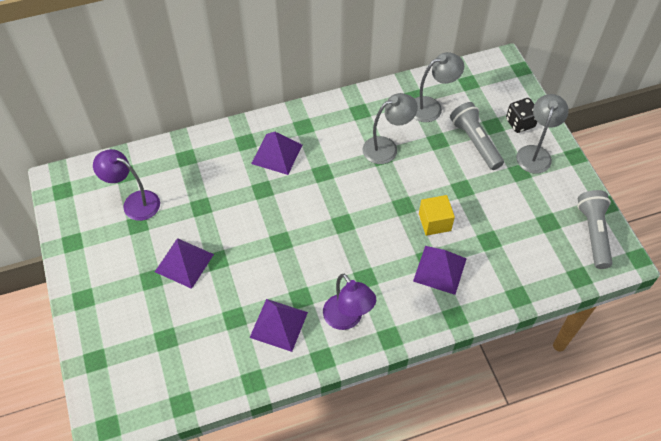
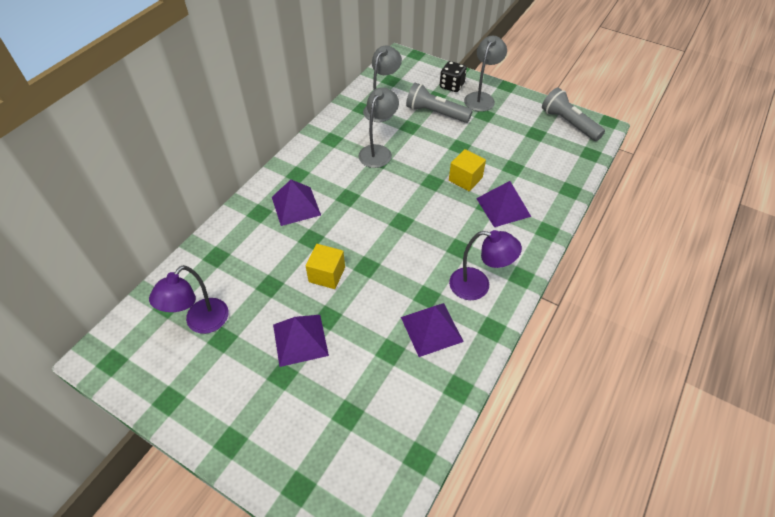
camera: 40 degrees left, 5 degrees down
(134, 202) = (201, 323): purple lamp -> purple lamp turned 45 degrees counterclockwise
(246, 227) = (327, 274): none -> yellow cube
(535, 153) = (481, 98): grey lamp -> grey lamp turned 45 degrees clockwise

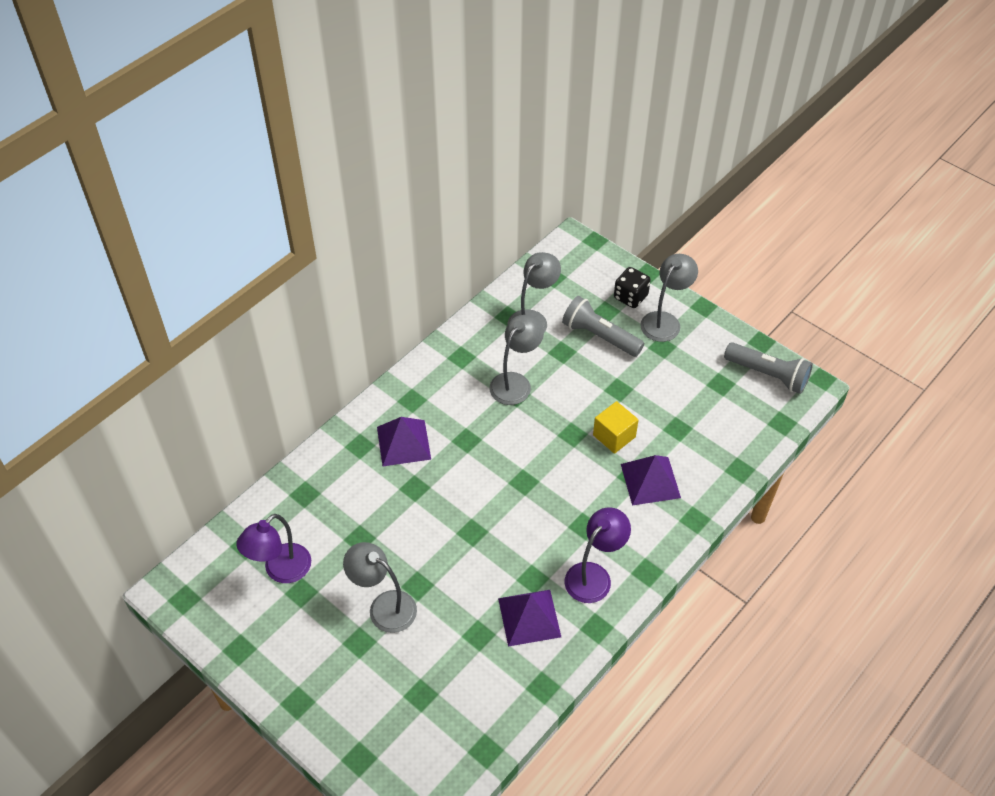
camera: 10 degrees right, 0 degrees up
(300, 339) = (384, 606): purple pyramid -> grey lamp
(327, 274) = (425, 535): yellow cube -> none
(478, 286) = (594, 575): purple lamp -> purple lamp turned 75 degrees counterclockwise
(569, 123) = (768, 375): grey flashlight -> grey flashlight turned 150 degrees clockwise

